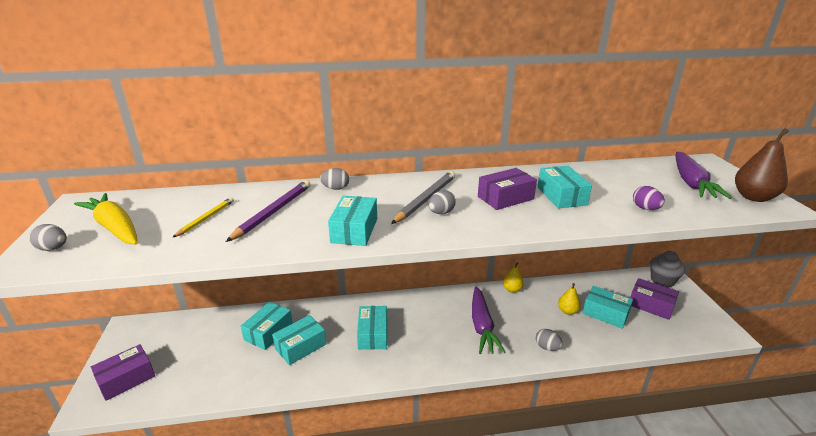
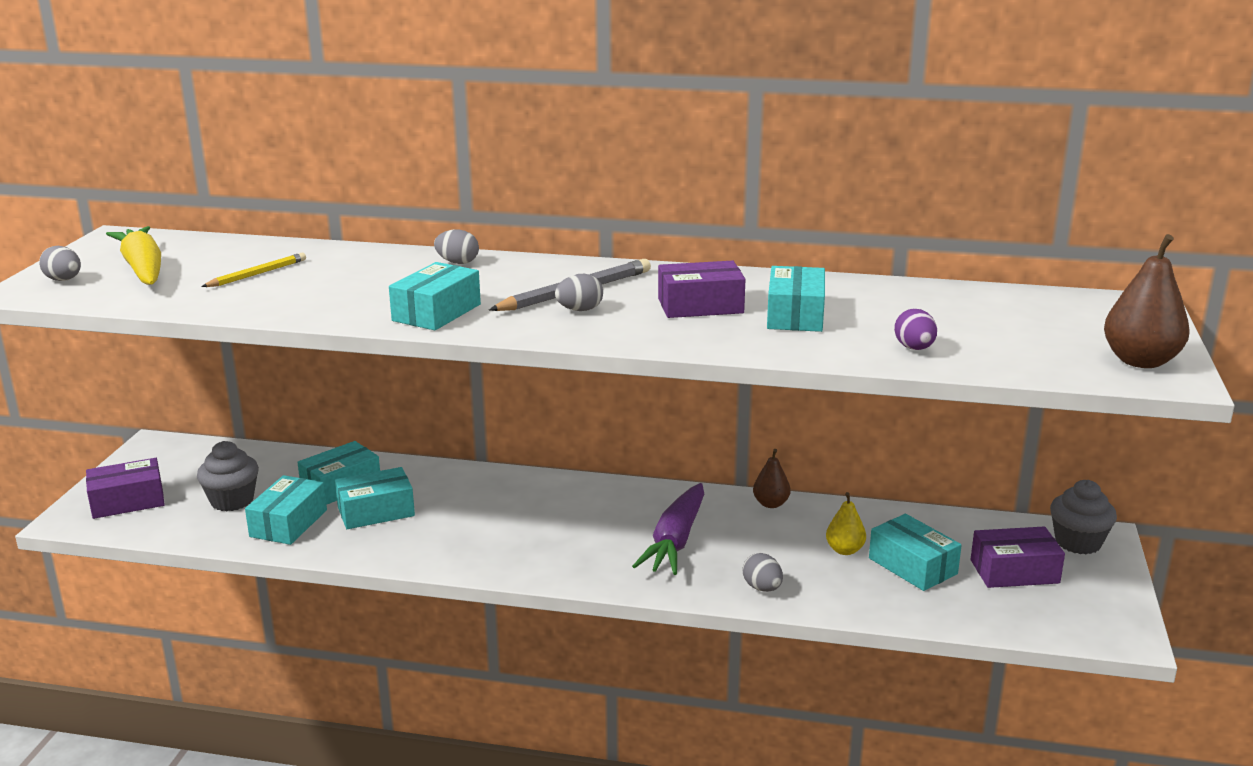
camera: 20 degrees right, 5 degrees down
(202, 360) = (232, 500): none -> grey cupcake
(273, 212) = (348, 278): purple pencil -> none
(373, 334) = (492, 518): turquoise box -> turquoise box (288, 523)
(512, 289) = (771, 504): yellow pear -> brown pear
(651, 305) = (1014, 571): purple box -> purple box turned 60 degrees counterclockwise
(691, 183) = (1055, 328): purple carrot -> none

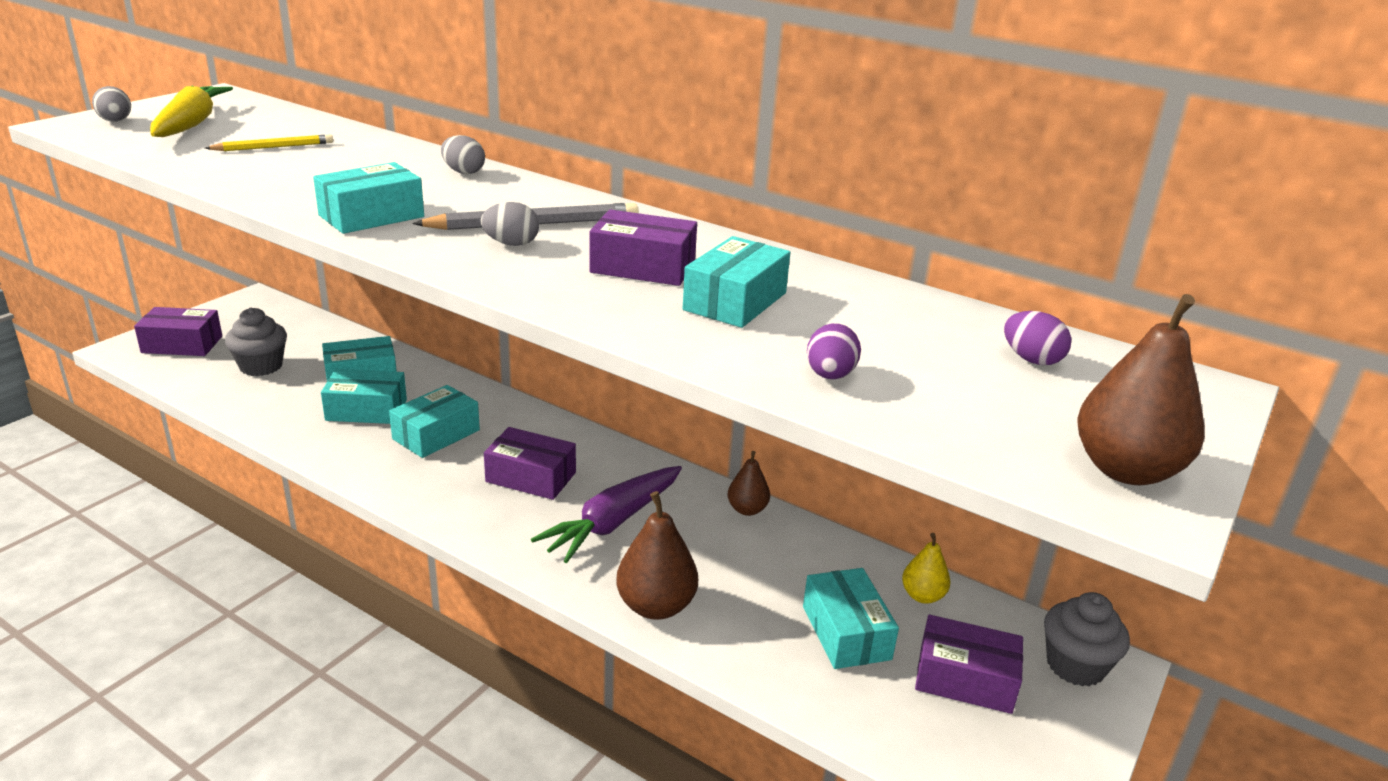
camera: 20 degrees right, 5 degrees up
(288, 523) = (284, 401): turquoise box -> turquoise box (436, 434)
(576, 526) = (531, 477): none -> purple box
(762, 588) = (656, 606): grey egg -> brown pear
(844, 550) = (783, 588): yellow pear -> yellow pear (922, 596)
(1024, 310) = (1031, 359): none -> purple egg

